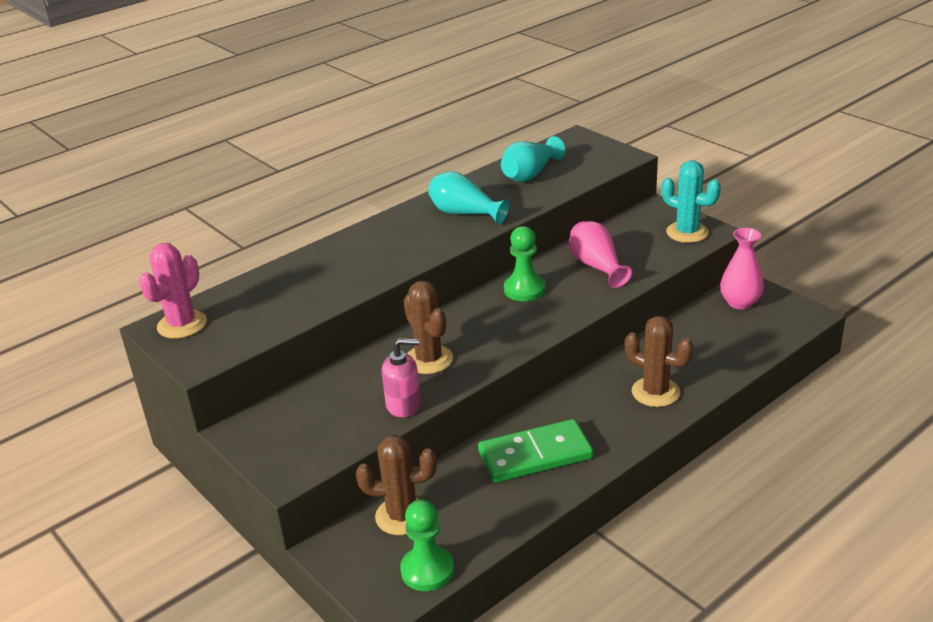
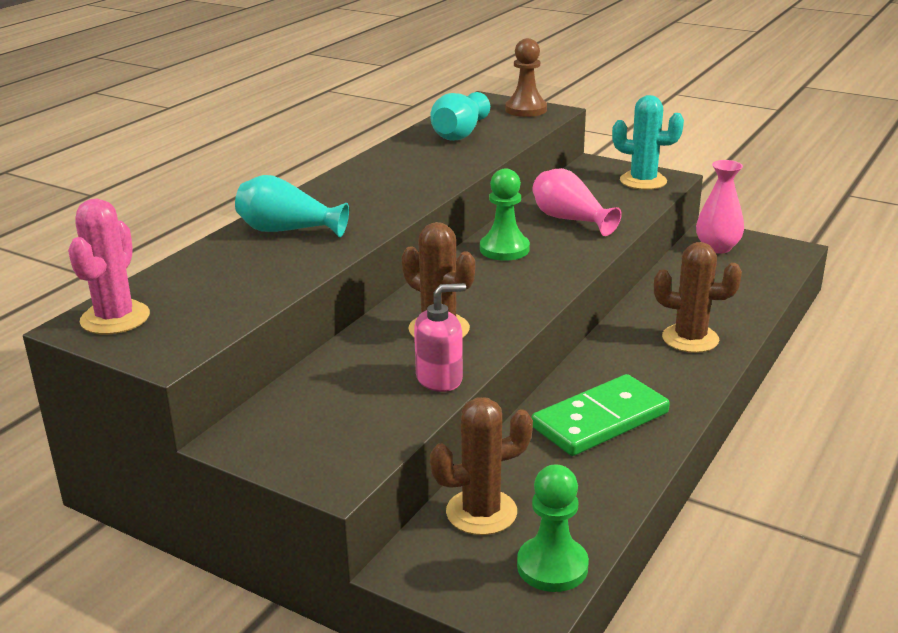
camera: 20 degrees left, 5 degrees down
(465, 213) = (411, 173): turquoise vase -> turquoise vase (287, 230)
(603, 152) = (526, 110): none -> brown pawn

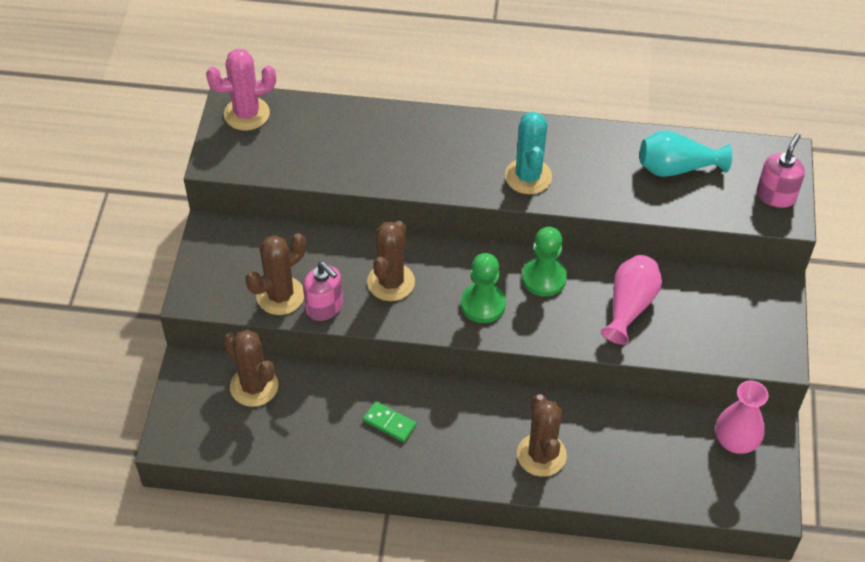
camera: 65 degrees right, 25 degrees up
(287, 230) = (413, 139): turquoise vase -> none
(396, 406) = (280, 296): none -> brown cactus
(526, 110) = (776, 195): brown pawn -> pink soap dispenser
(552, 566) = (217, 440): green pawn -> green pawn (483, 304)
(600, 420) = (389, 423): green domino -> green domino, size x0.49
(643, 181) = (756, 338): turquoise cactus -> turquoise cactus (528, 176)

